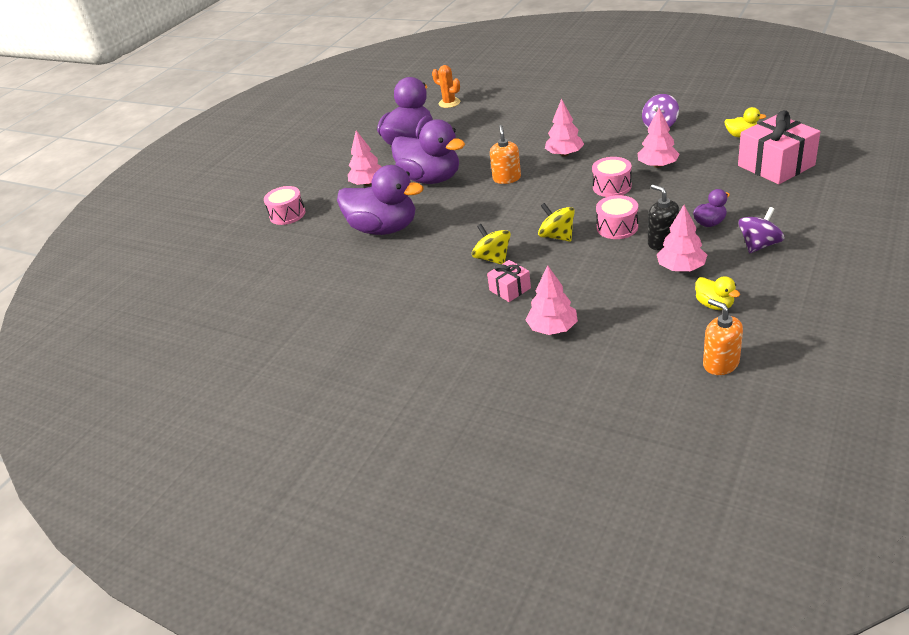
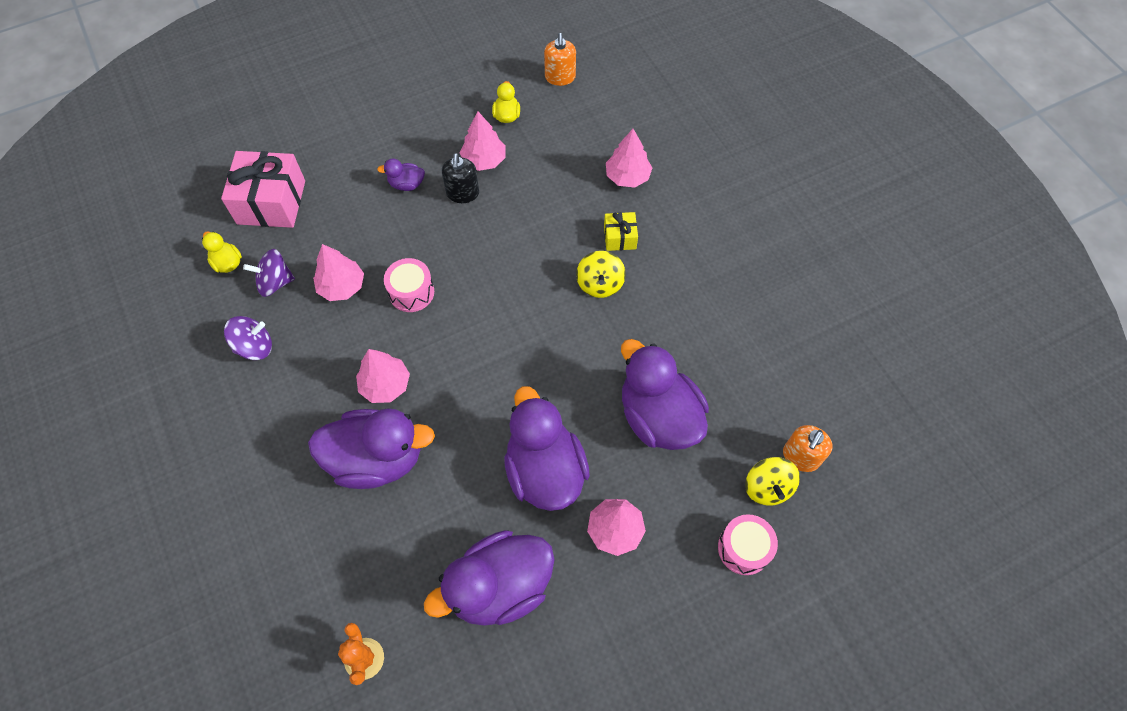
camera: 150 degrees left, 25 degrees up
(507, 178) = (476, 395): orange soap dispenser -> orange soap dispenser (800, 457)
(510, 289) = (620, 237): pink gift -> yellow gift
(527, 136) = (377, 459): none -> purple duck
(557, 236) = (525, 267): yellow spinning top -> yellow spinning top (767, 487)
(617, 227) = (471, 237): pink drum -> none
(759, 245) = (410, 138): purple spinning top -> purple spinning top (275, 282)

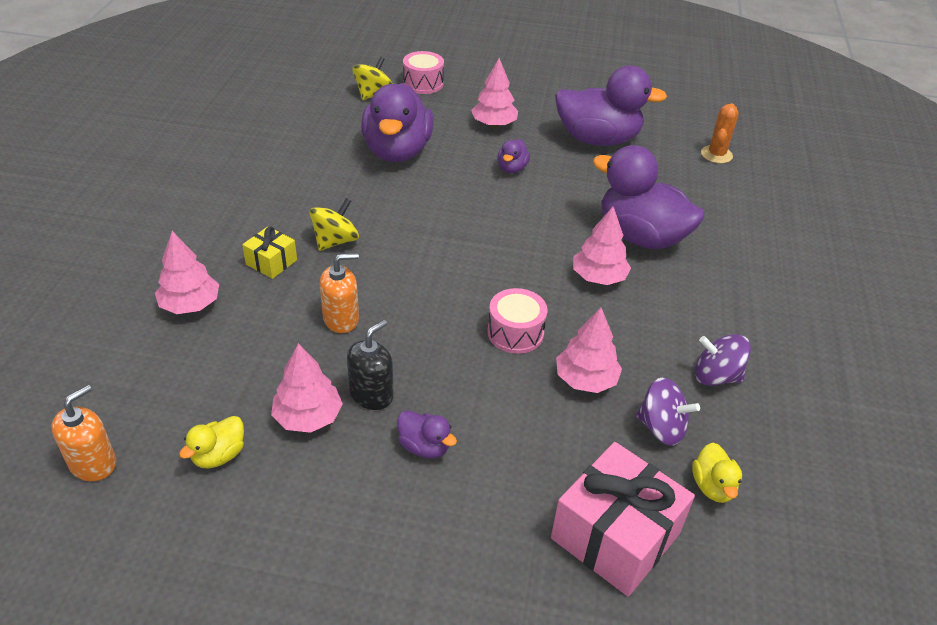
camera: 145 degrees left, 20 degrees down
(545, 470) = (512, 168): purple duck -> purple duck, size x0.44
(800, 457) = (333, 93): orange soap dispenser -> orange soap dispenser (341, 319)

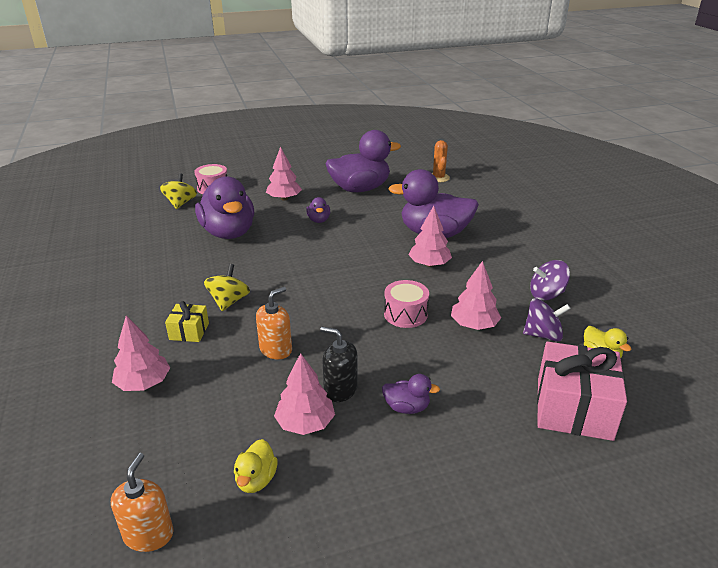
camera: 25 degrees left, 10 degrees down
(371, 395) = (340, 389): black soap dispenser -> black soap dispenser turned 75 degrees counterclockwise

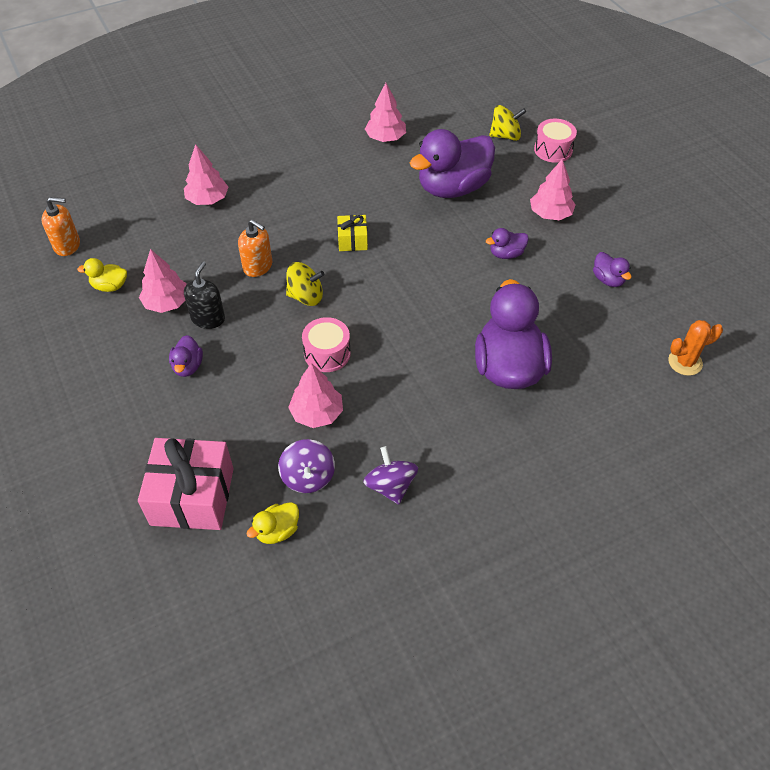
camera: 80 degrees right, 20 degrees up
(189, 331) = (276, 206): yellow gift -> yellow gift (352, 240)
(229, 301) = (325, 219): yellow spinning top -> yellow spinning top (306, 296)
(360, 189) = (608, 279): purple duck -> purple duck, size x0.44
(429, 264) = (432, 367): pink tree -> pink tree (385, 138)

